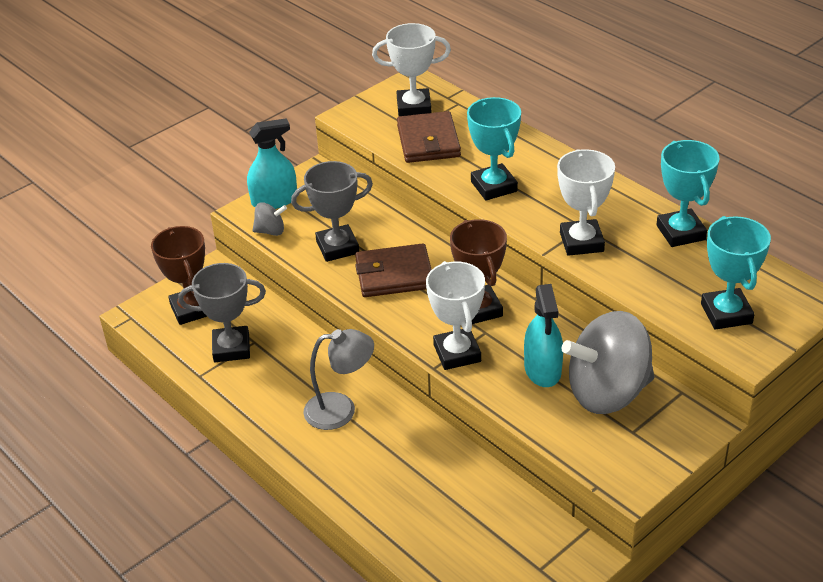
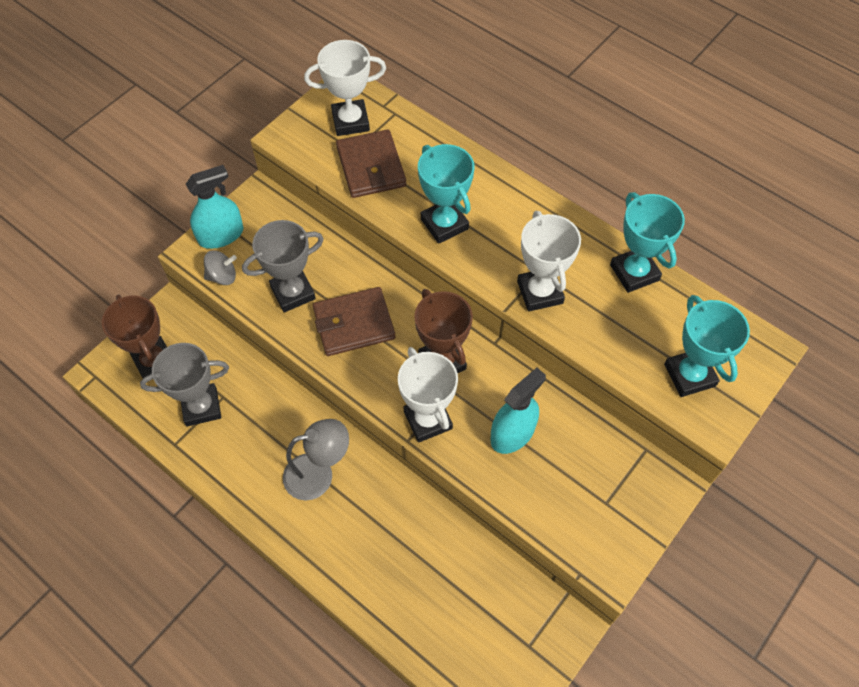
camera: 10 degrees left, 20 degrees up
(542, 369) = (512, 433): turquoise spray bottle -> turquoise spray bottle turned 120 degrees counterclockwise
(608, 392) = (577, 456): grey spinning top -> none

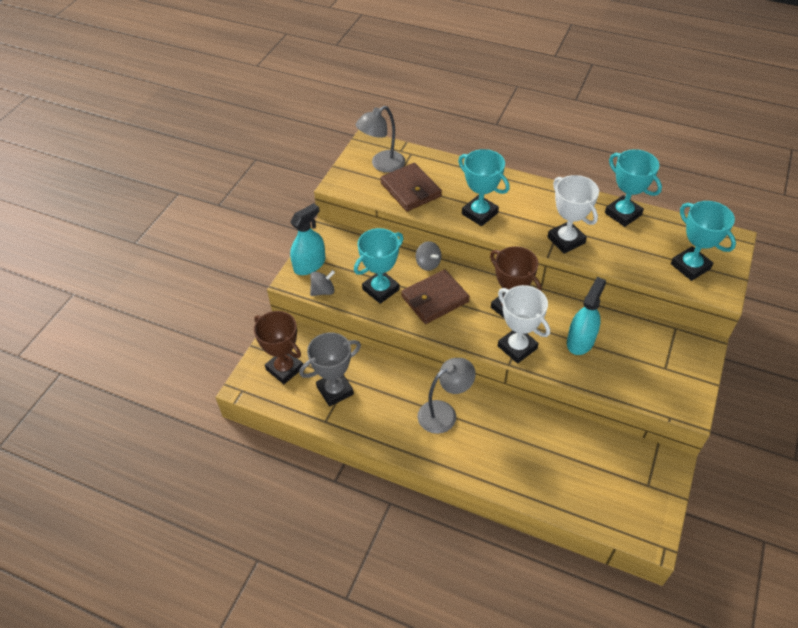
camera: 15 degrees left, 10 degrees down
(293, 293) = (381, 289): grey trophy -> turquoise trophy
(350, 121) = (382, 165): white trophy -> grey lamp
(366, 271) = (428, 264): none -> grey spinning top

